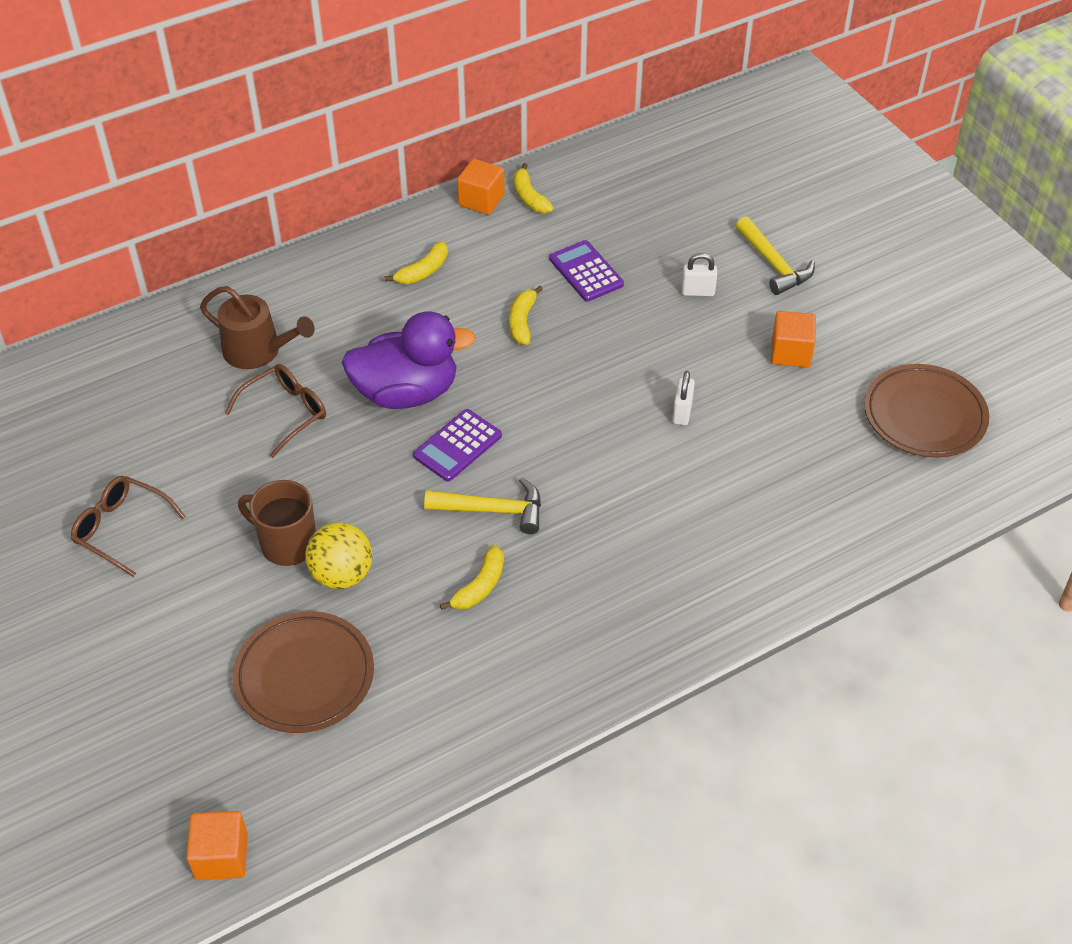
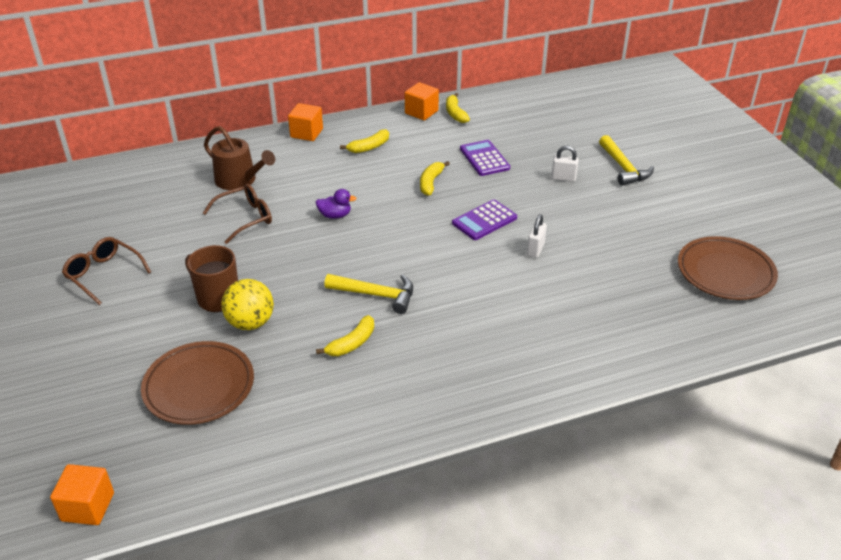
camera: 10 degrees right, 10 degrees down
(406, 392) = (335, 215): purple duck -> purple duck, size x0.42
(457, 446) = (362, 251): purple calculator -> purple calculator (484, 220)
(790, 352) = (626, 221): orange cube -> orange cube (306, 133)

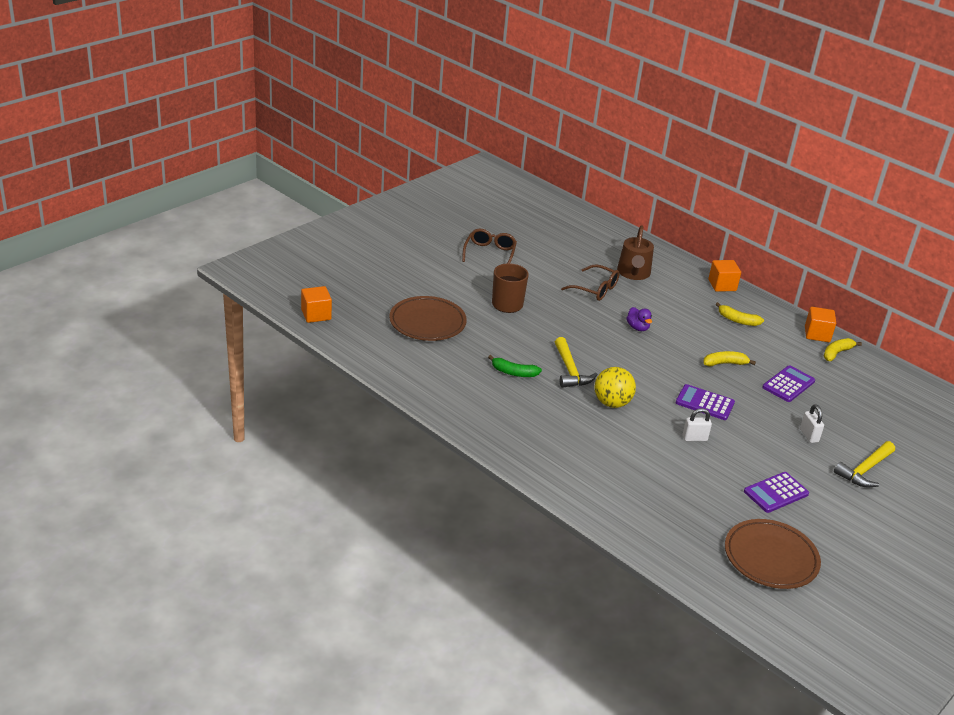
camera: 60 degrees right, 5 degrees down
(250, 323) = (497, 324): yellow ball -> yellow ball (612, 403)
(352, 343) = (514, 373): yellow banana -> green banana
(636, 231) = (776, 493): none -> purple calculator

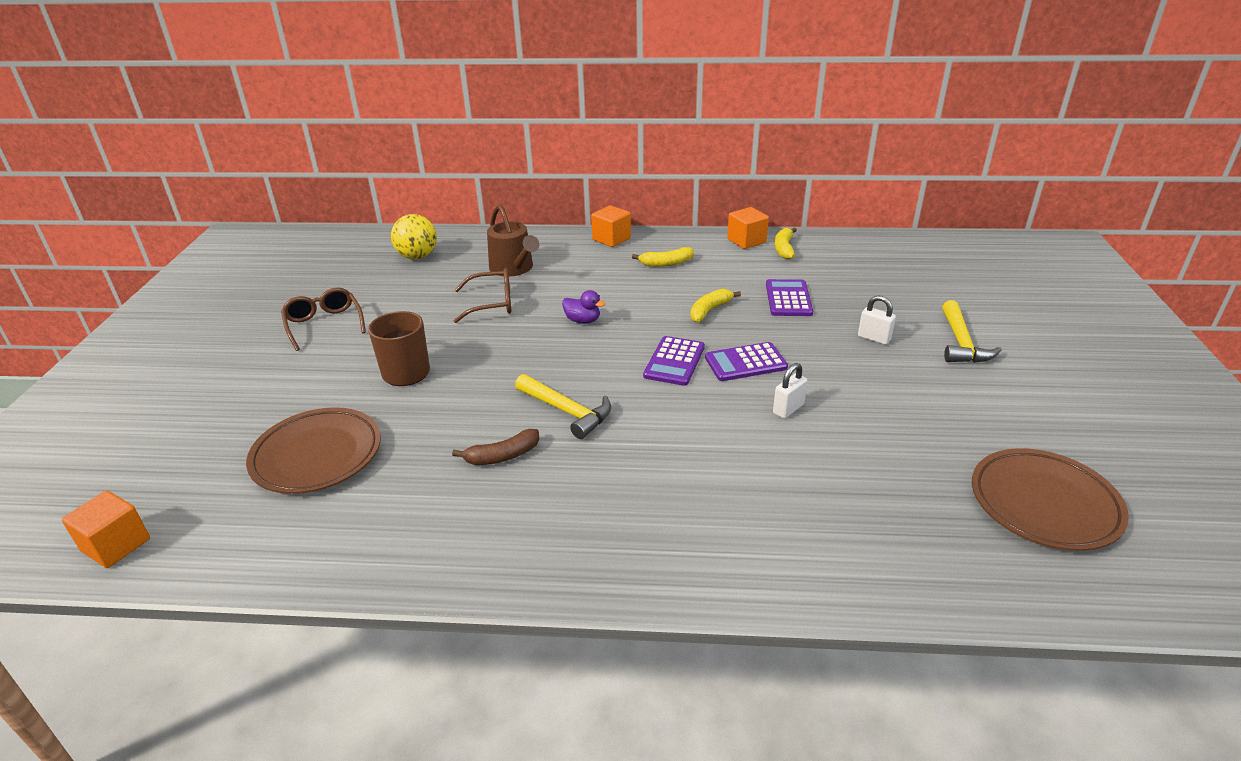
camera: 35 degrees left, 0 degrees up
(514, 373) = (502, 456): green banana -> brown banana
(612, 403) = (658, 423): yellow ball -> yellow ball (417, 256)
(776, 493) = (937, 419): purple calculator -> purple calculator (674, 361)

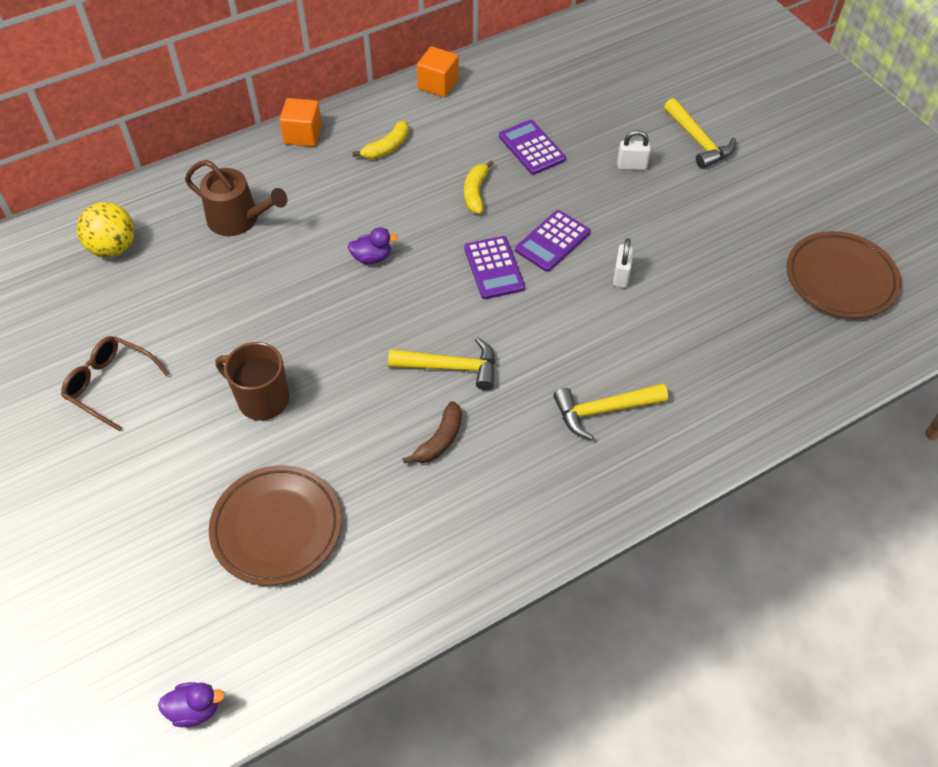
camera: 35 degrees left, 20 degrees up
(116, 545) = (195, 709): orange cube -> purple duck
(492, 303) = (263, 276): brown glasses -> none
(670, 501) = (603, 410): none -> yellow hammer
(784, 249) = (480, 82): yellow banana -> none

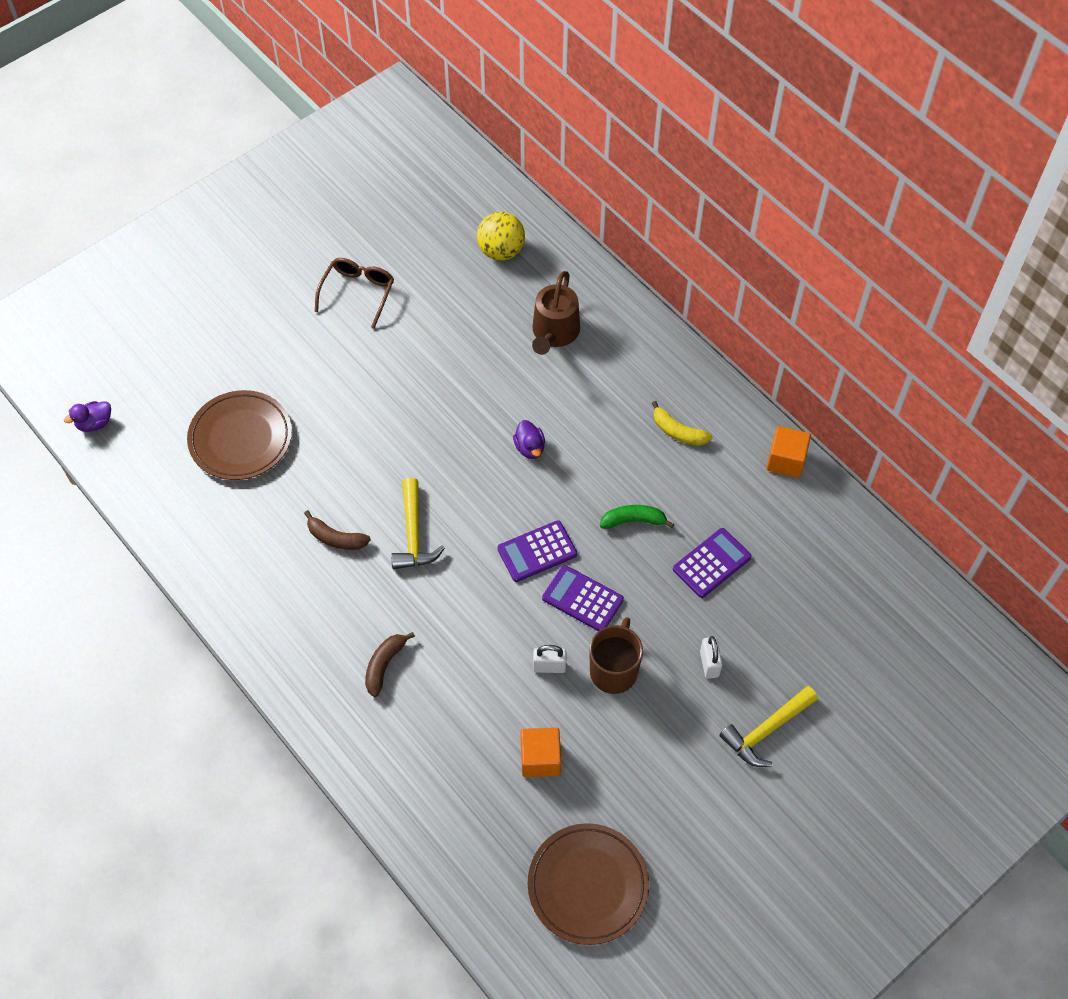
camera: 80 degrees right, 5 degrees up
(195, 709) = (94, 423): purple duck -> purple duck turned 75 degrees clockwise
(262, 399) = (359, 399): brown mug -> brown mug (614, 670)
(303, 135) = (677, 357): orange cube -> orange cube (540, 759)
(475, 193) = (633, 521): yellow banana -> green banana
(603, 410) = (384, 665): yellow hammer -> brown banana

